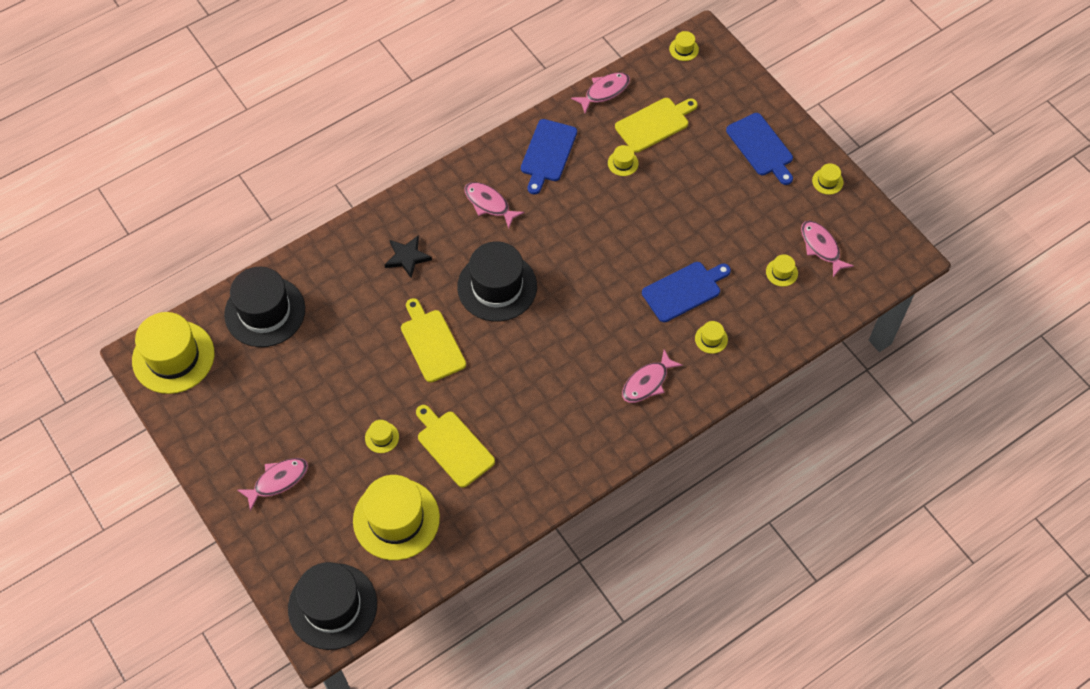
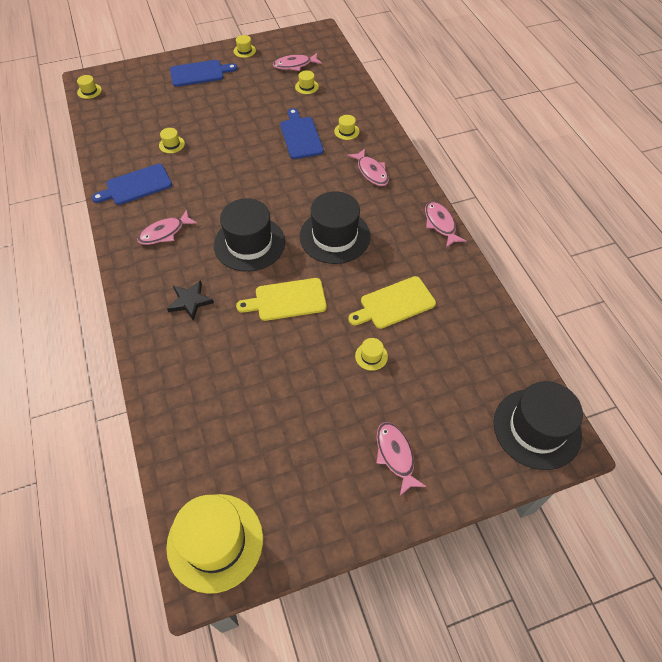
camera: 75 degrees left, 5 degrees down
(265, 311) = (196, 435): black hat -> black hat (334, 236)
(396, 519) = (456, 360): yellow hat -> none
(548, 153) = (136, 185): blue cutting board -> blue cutting board turned 120 degrees clockwise
(604, 91) = (98, 141): pink fish -> pink fish (440, 224)
(654, 124) = (146, 120): yellow cutting board -> none

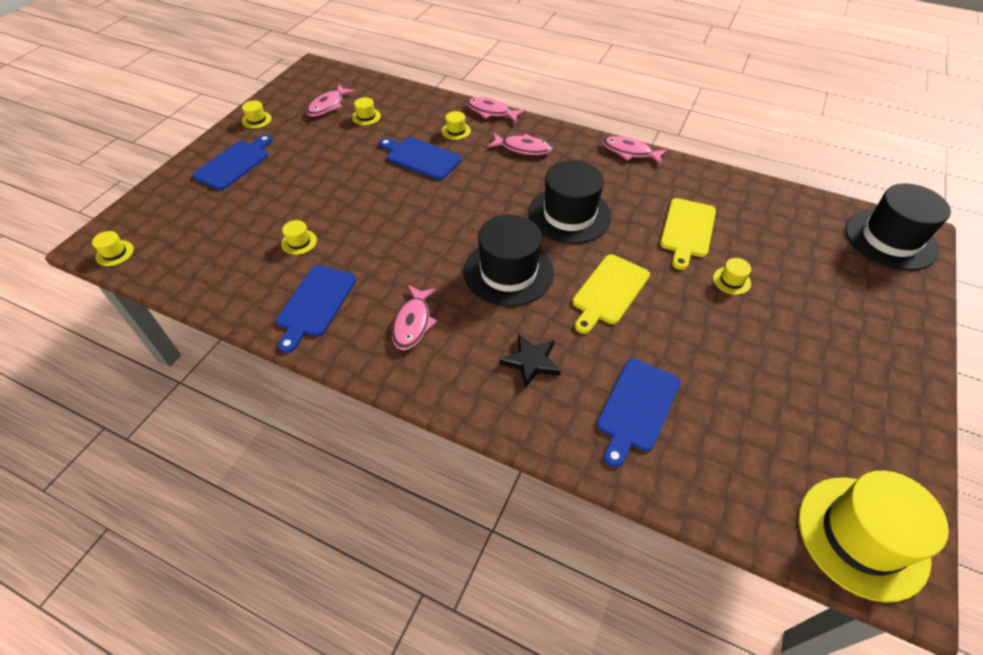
camera: 45 degrees left, 5 degrees down
(205, 372) = (637, 407): none -> blue cutting board
(395, 455) = (855, 335): pink fish -> pink fish (491, 112)

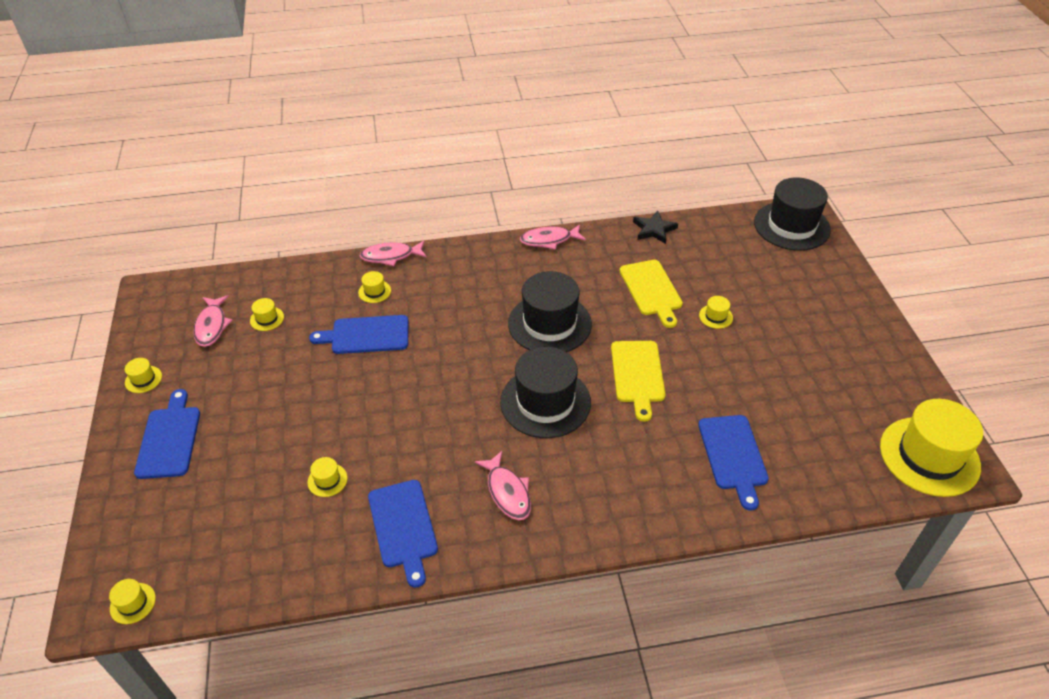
camera: 35 degrees left, 5 degrees down
(523, 148) = (454, 280): pink fish -> none
(531, 362) = (630, 467): black star -> black star (654, 229)

